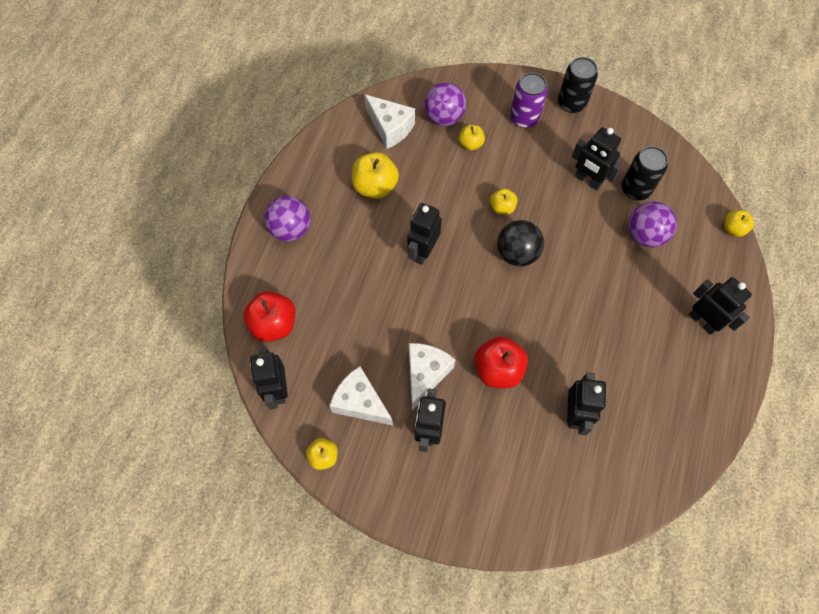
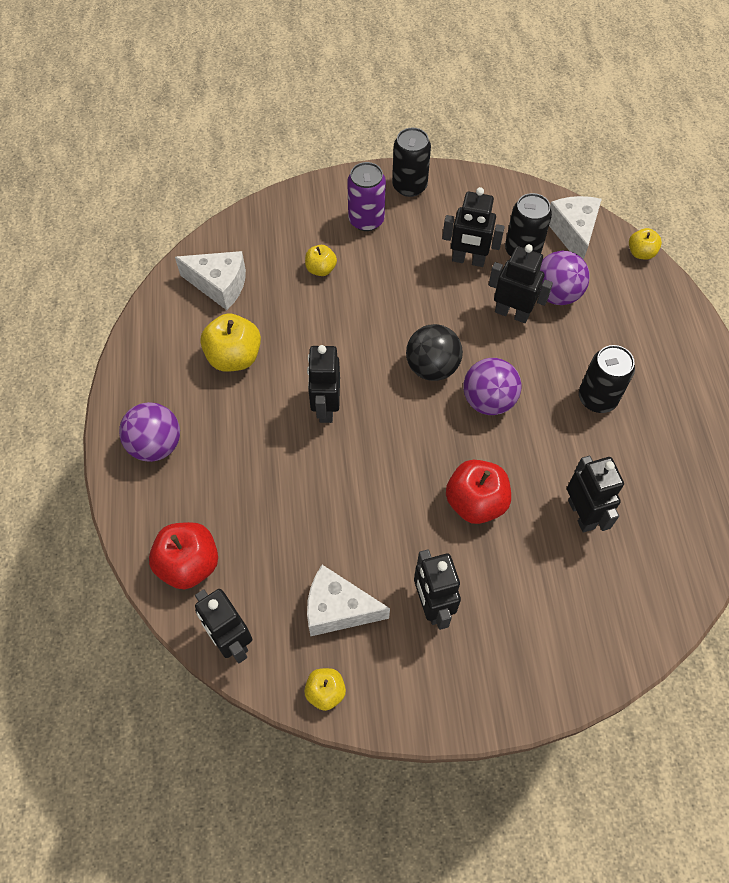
camera: 25 degrees left, 5 degrees down
(425, 374) = (397, 543): white cheese -> white cheese (573, 233)
(444, 117) = (276, 251): purple ball -> purple ball (488, 400)
(502, 207) = (390, 324): yellow apple -> none
(634, 331) = (597, 398): none -> black can
(702, 321) = (660, 359): black robot -> black robot (512, 313)

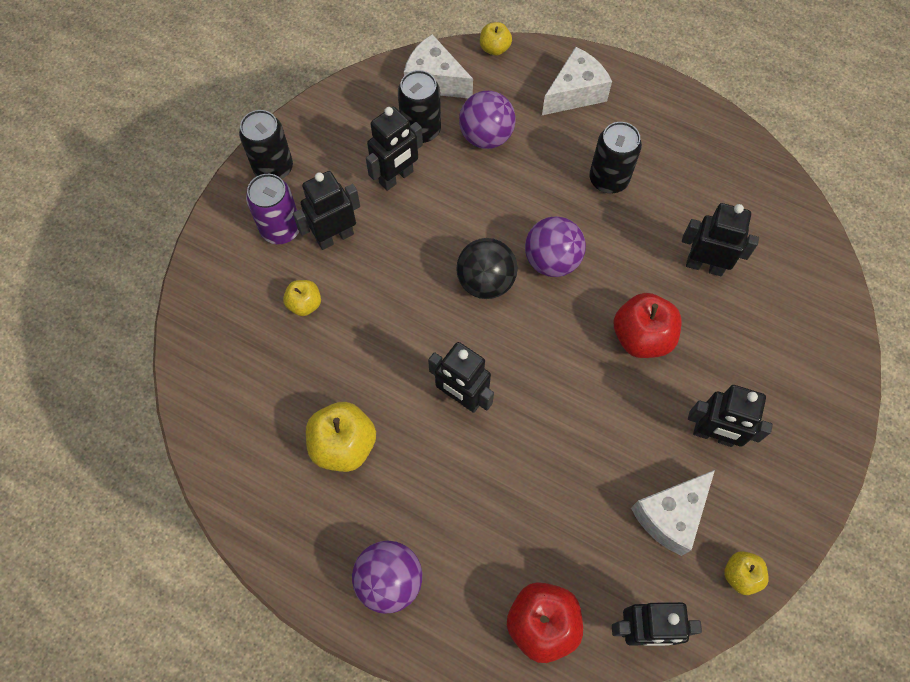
camera: 55 degrees left, 5 degrees up
(219, 285) = (247, 408): white cheese -> white cheese (575, 93)
(512, 313) = (478, 182): black robot -> black robot (335, 237)

